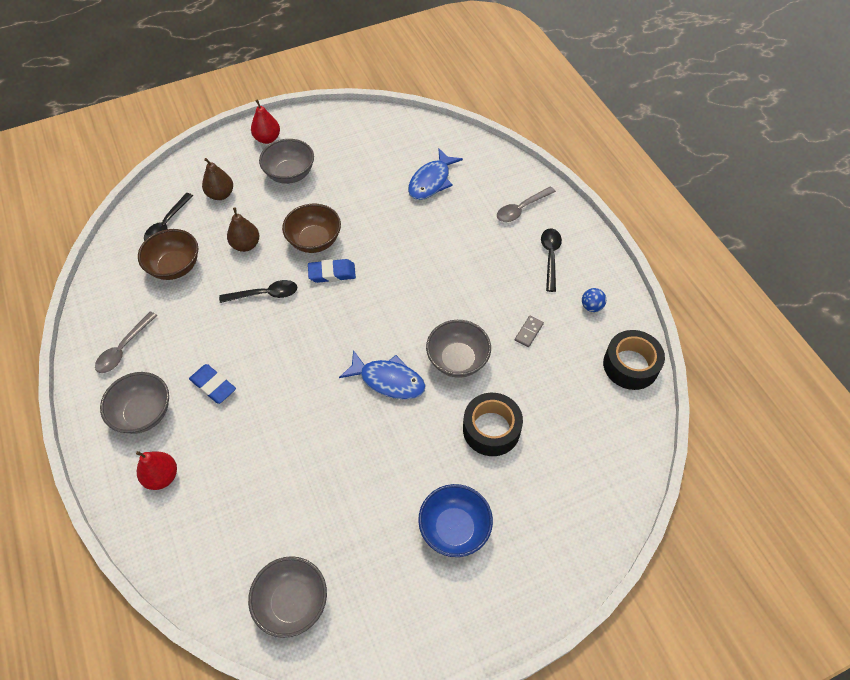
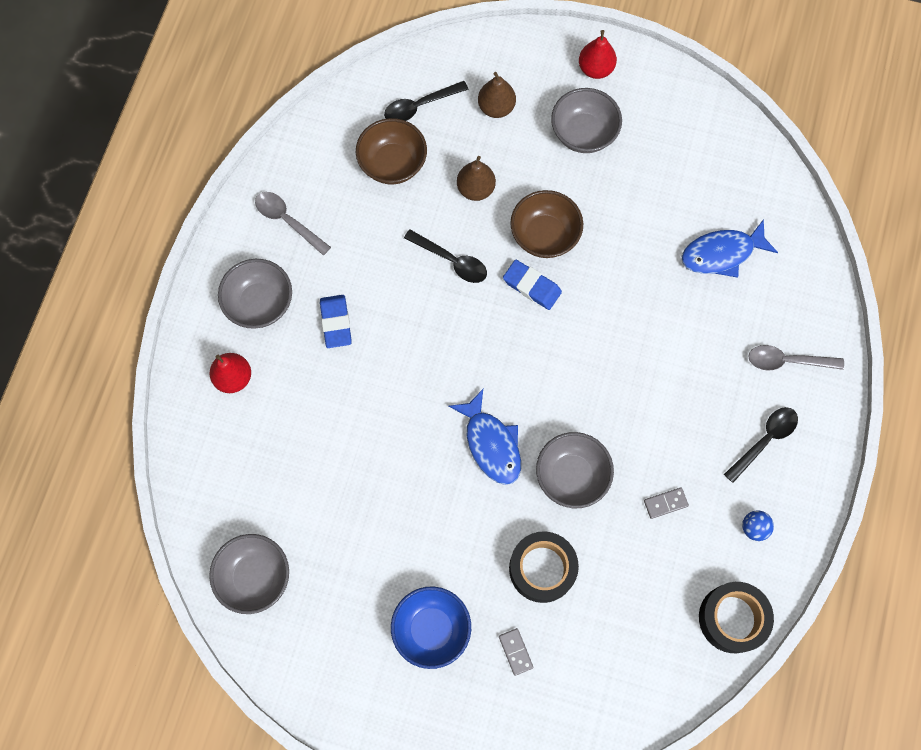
camera: 40 degrees right, 15 degrees up
(124, 348) = (288, 221): grey spoon -> grey spoon turned 60 degrees clockwise
(523, 495) = (515, 652): none -> grey domino

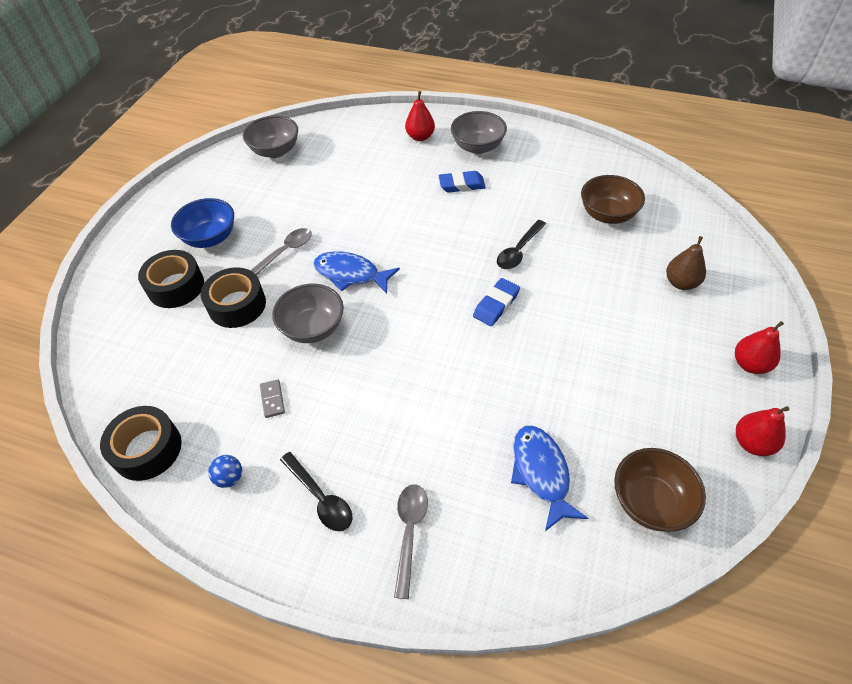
camera: 95 degrees right, 20 degrees down
(288, 221) = (546, 158): grey spoon -> grey spoon (284, 253)
(420, 106) = (669, 231): black spoon -> none
(476, 189) = (591, 267): brown pear -> none
(491, 444) = (351, 274): blue fish -> blue fish turned 45 degrees clockwise
(515, 652) = (176, 286): grey domino -> black tape
(544, 235) = (549, 315): brown bowl -> brown bowl (650, 502)
(583, 133) = (668, 350): grey bowl -> none
(678, 86) = (752, 443): none -> red pear

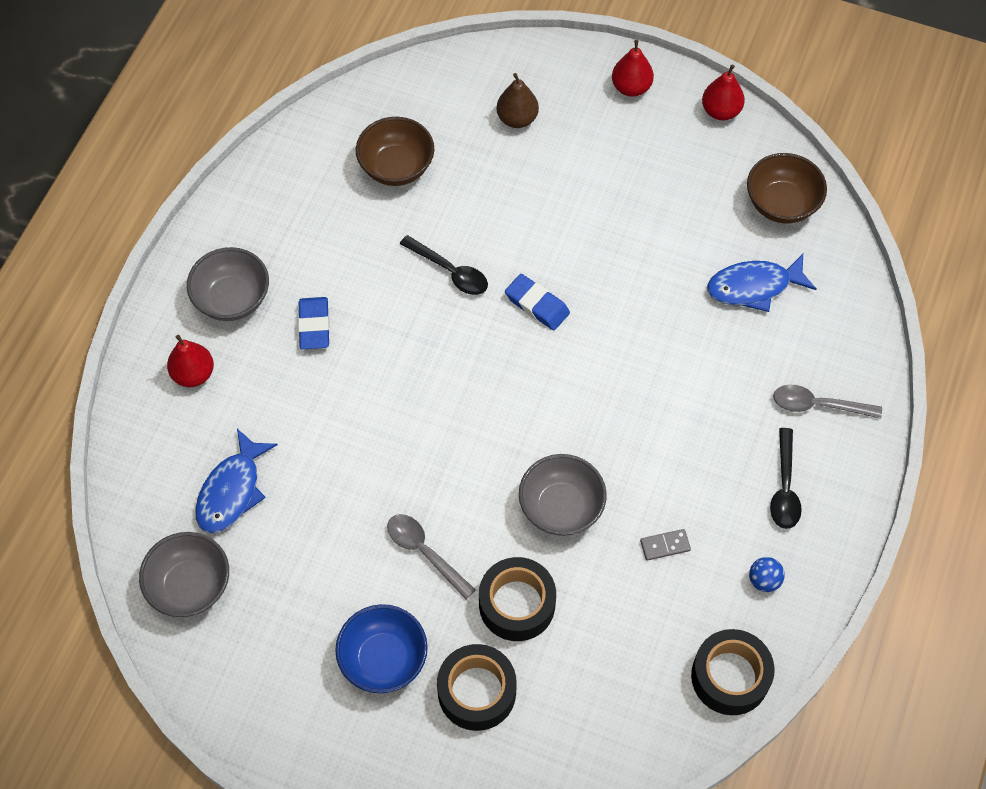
camera: 90 degrees left, 10 degrees up
(320, 497) = (784, 487): black spoon -> black spoon turned 135 degrees clockwise
(351, 274) = (473, 466): blue fish -> blue fish (232, 491)

